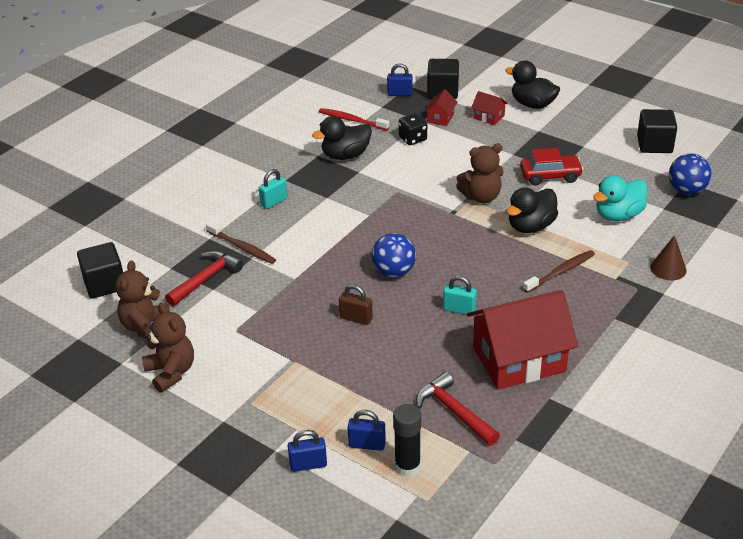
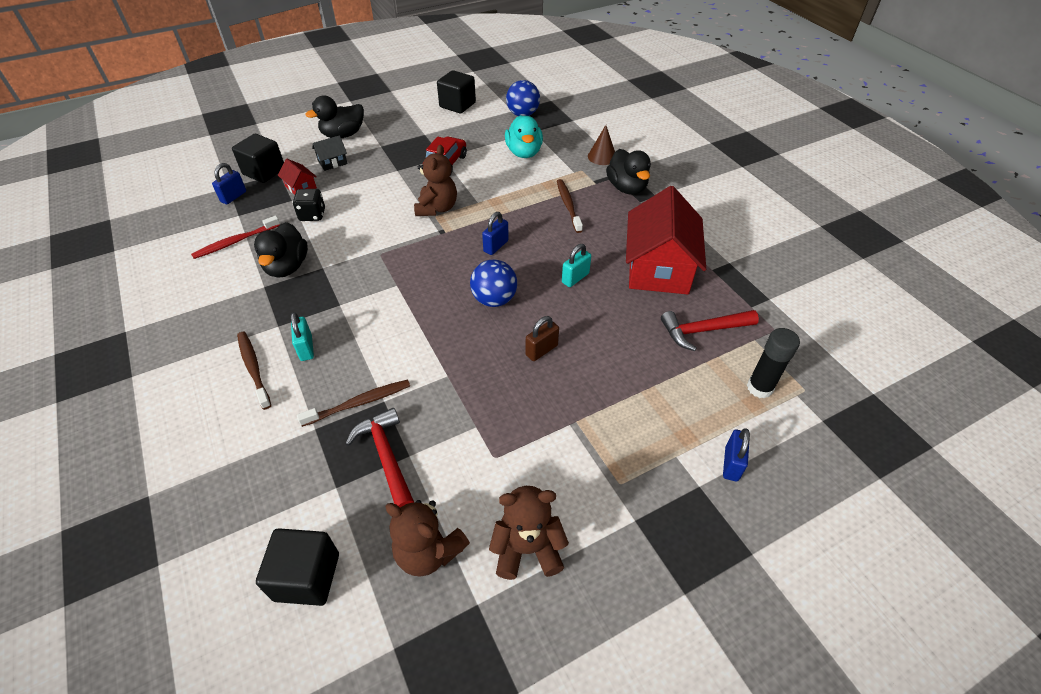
camera: 65 degrees left, 10 degrees up
(241, 189) = (254, 368): none -> brown toothbrush
(367, 444) = (720, 406): blue padlock -> blue padlock (496, 246)
(489, 117) = (332, 162): red house -> black house
(531, 226) = (500, 198): black duck -> black duck (626, 188)

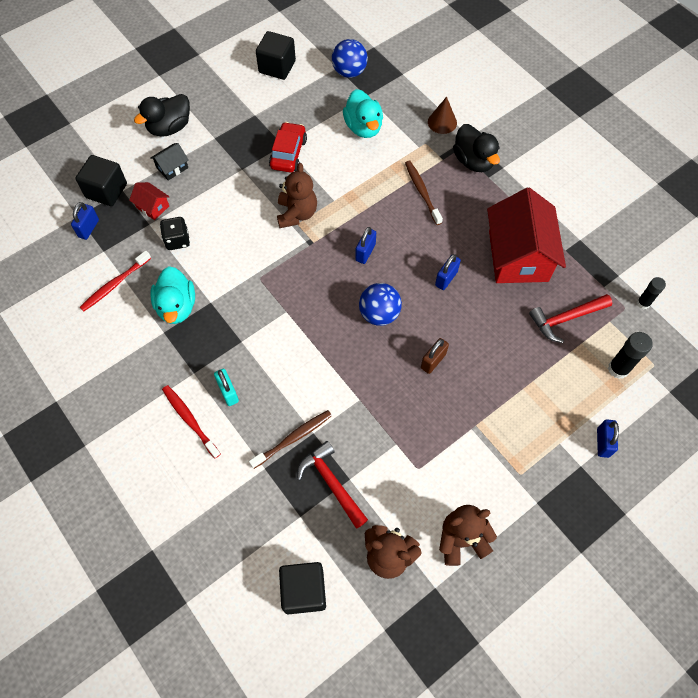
camera: 10 degrees left, 15 degrees up
(254, 368) = (190, 420): brown toothbrush -> red toothbrush
(287, 267) = (177, 306): black duck -> turquoise duck
(575, 278) = (446, 278): turquoise padlock -> blue padlock
(796, 328) = (643, 303): none -> black glue stick

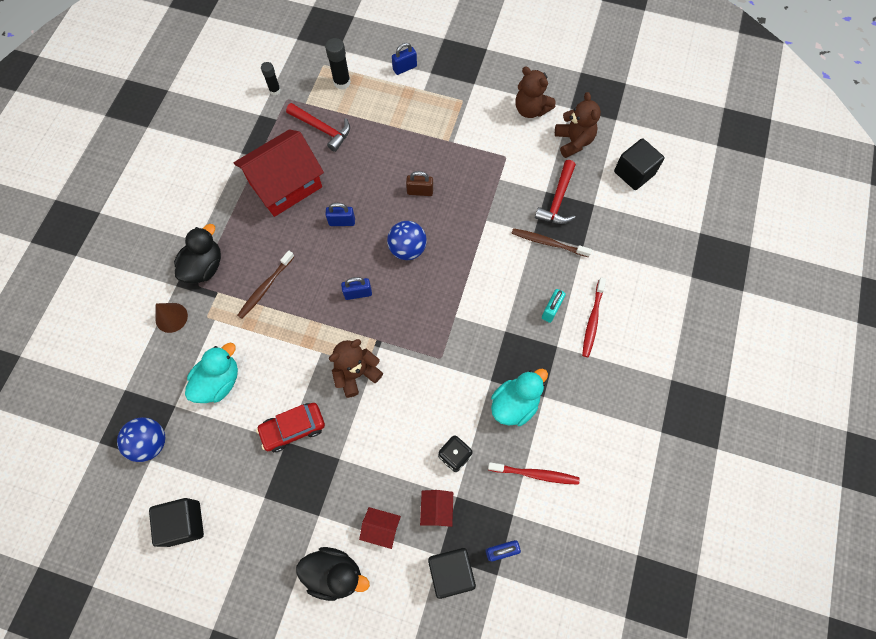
camera: 125 degrees left, 5 degrees up
(172, 167) = (381, 528): black house -> red house

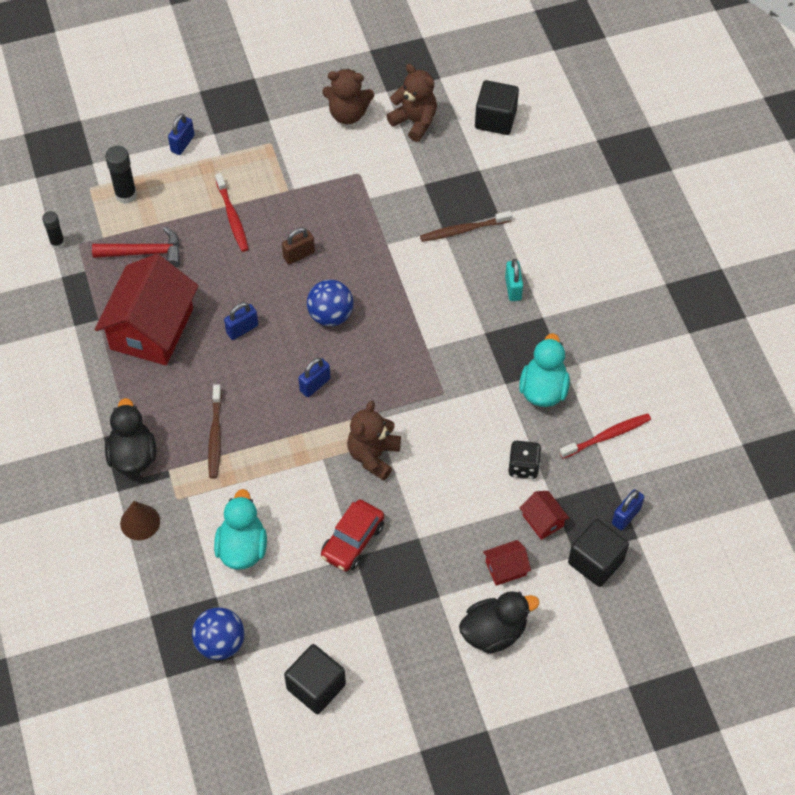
camera: 35 degrees left, 10 degrees down
(558, 200) = (442, 185): red hammer -> none
(592, 320) = (558, 275): red toothbrush -> red toothbrush (232, 217)

